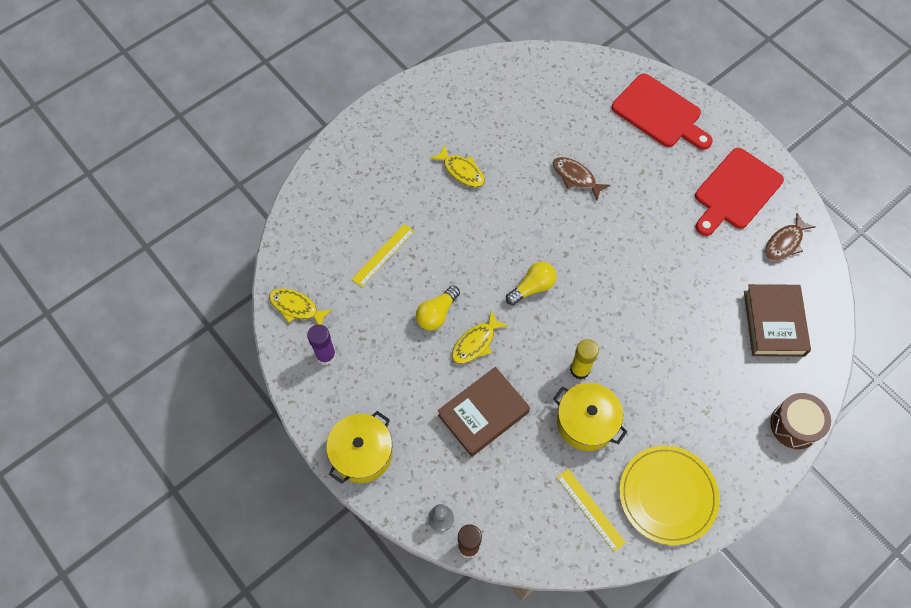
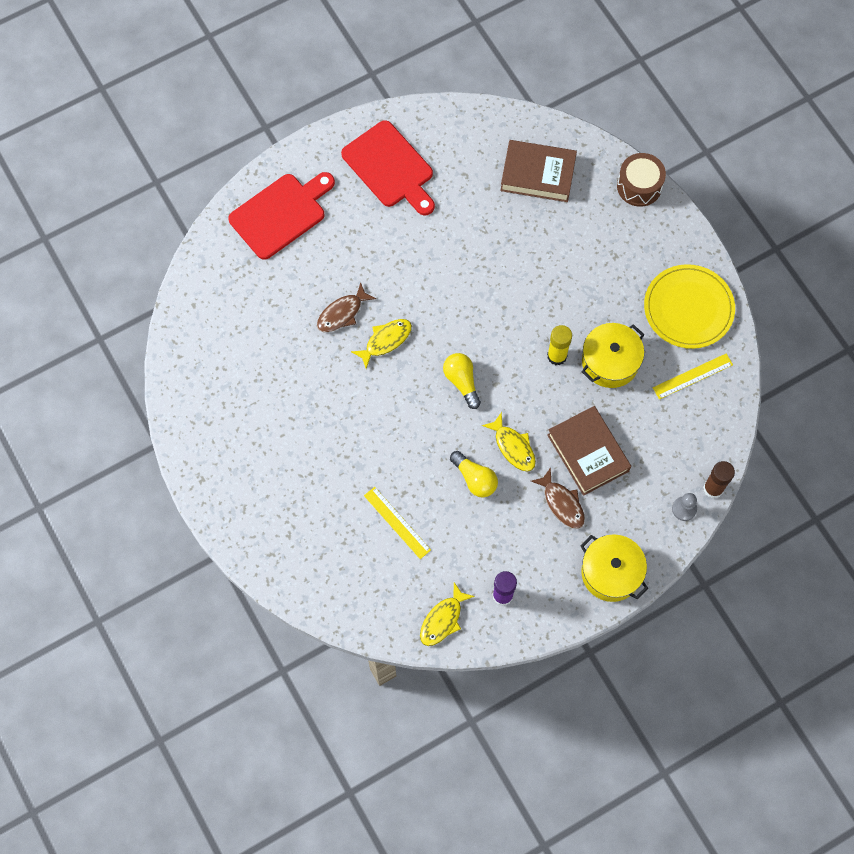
camera: 80 degrees left, 5 degrees up
(461, 171) = (310, 426): yellow fish -> yellow fish (385, 341)
(785, 243) = (455, 140): brown fish -> brown fish (562, 503)

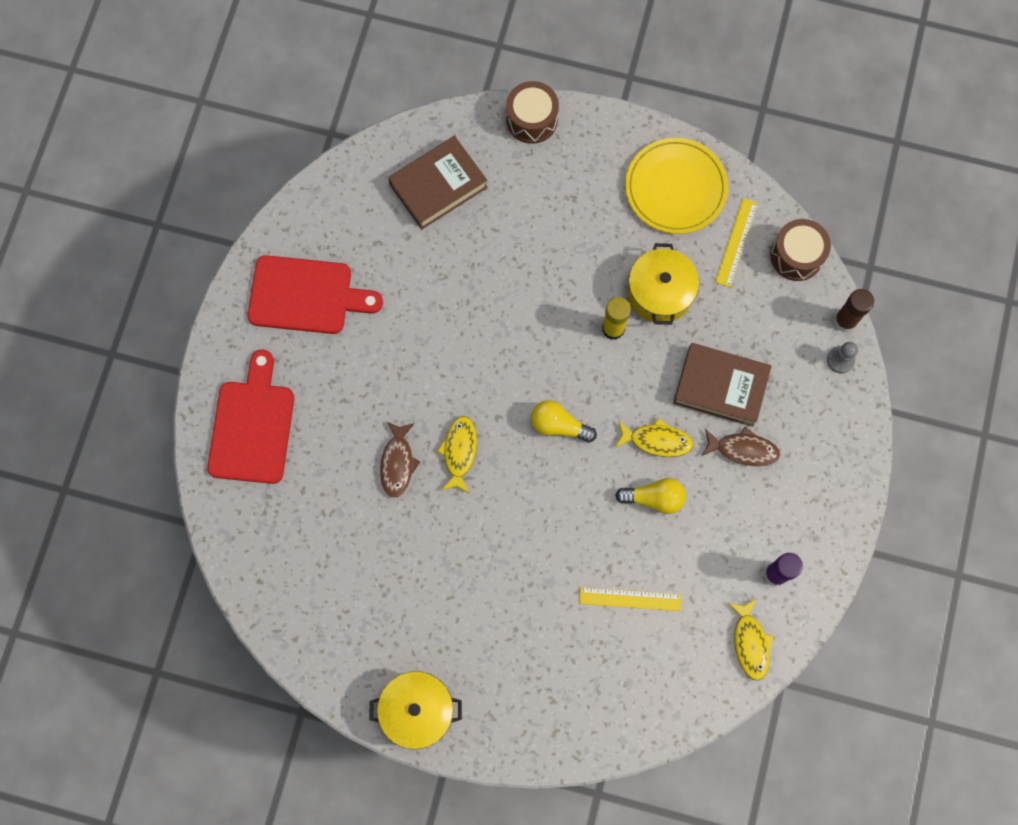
camera: 45 degrees left, 5 degrees up
(611, 572) = (838, 469): yellow pot -> yellow pot (417, 711)
(724, 420) = (796, 256): none -> brown drum

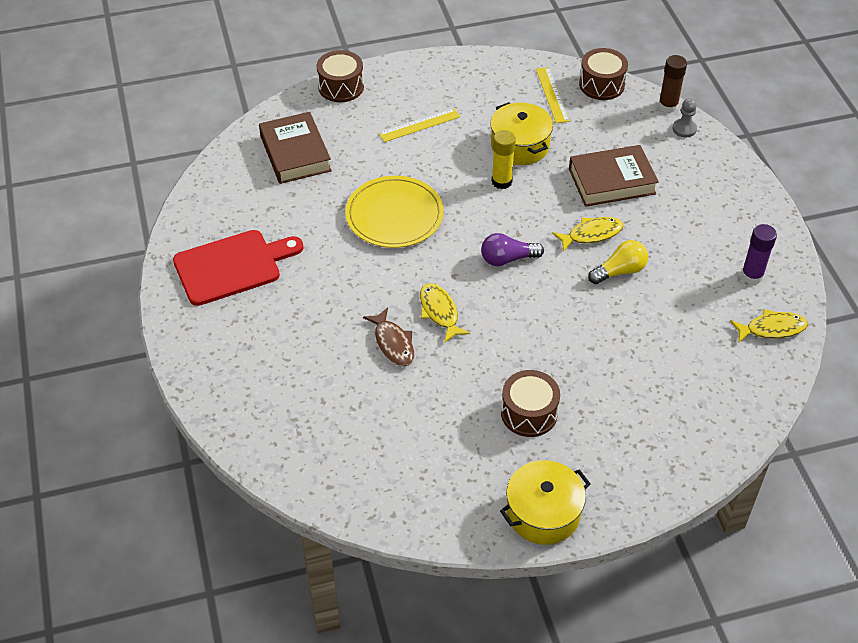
camera: 30 degrees left, 25 degrees down
(252, 426) = (245, 375): red cutting board -> none
(438, 186) = (295, 153): brown book -> brown book turned 45 degrees counterclockwise
(469, 605) = (529, 413): none -> brown drum
(559, 425) = (507, 259): yellow light bulb -> purple light bulb
(630, 599) = (655, 345): yellow ruler -> yellow ruler (419, 125)
(675, 188) = (482, 82): yellow plate -> yellow plate (394, 215)
(743, 449) = (661, 211): brown fish -> none
(750, 643) = (772, 329): yellow fish -> yellow fish turned 60 degrees counterclockwise

